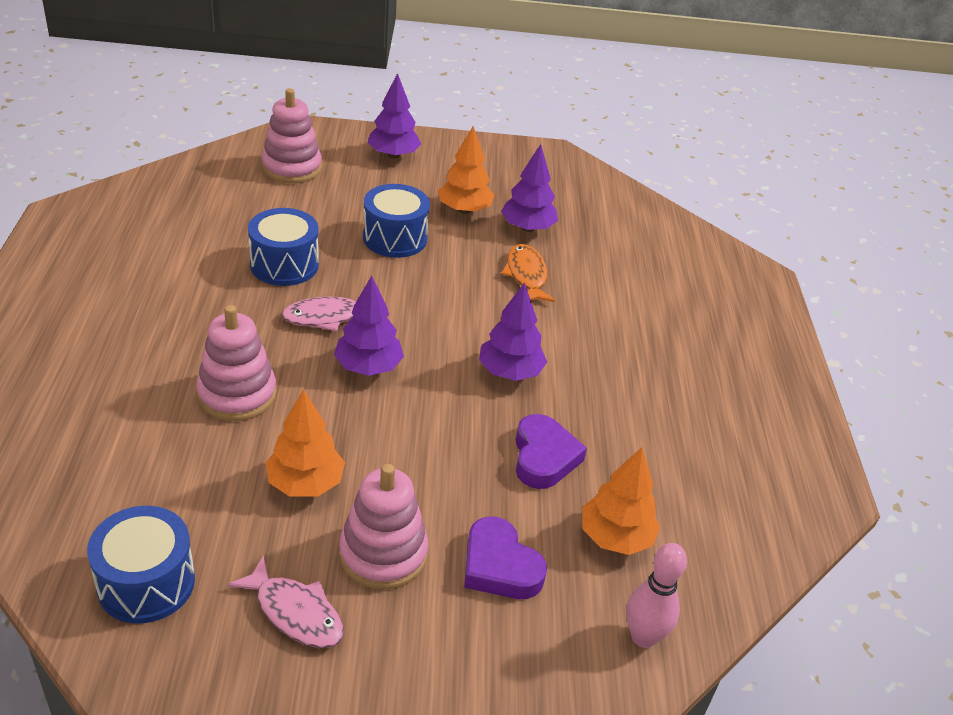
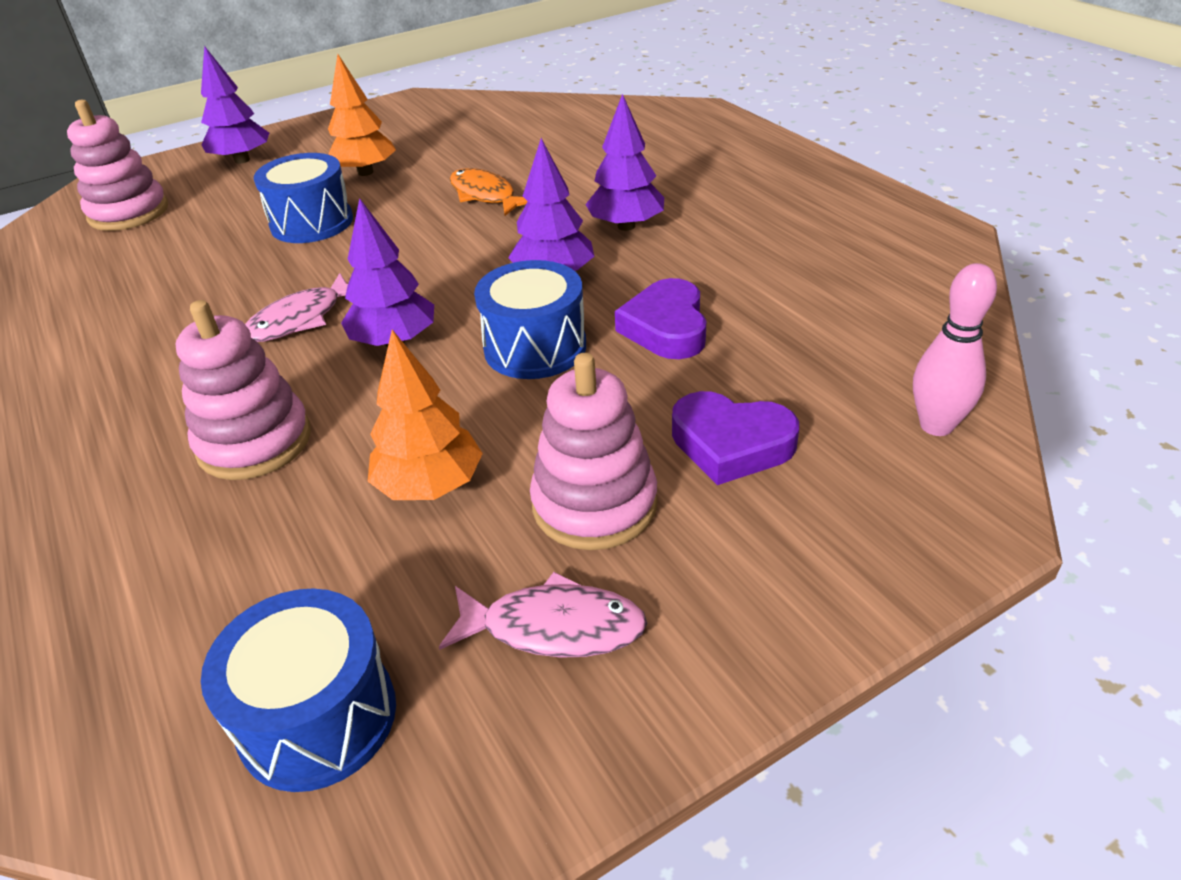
camera: 25 degrees left, 0 degrees up
(284, 265) = (200, 297): blue drum -> blue drum (535, 347)
(527, 228) = (446, 161): purple tree -> purple tree (626, 226)
(543, 457) = (666, 328): purple heart -> purple heart turned 150 degrees counterclockwise
(615, 537) = (810, 357): orange tree -> none

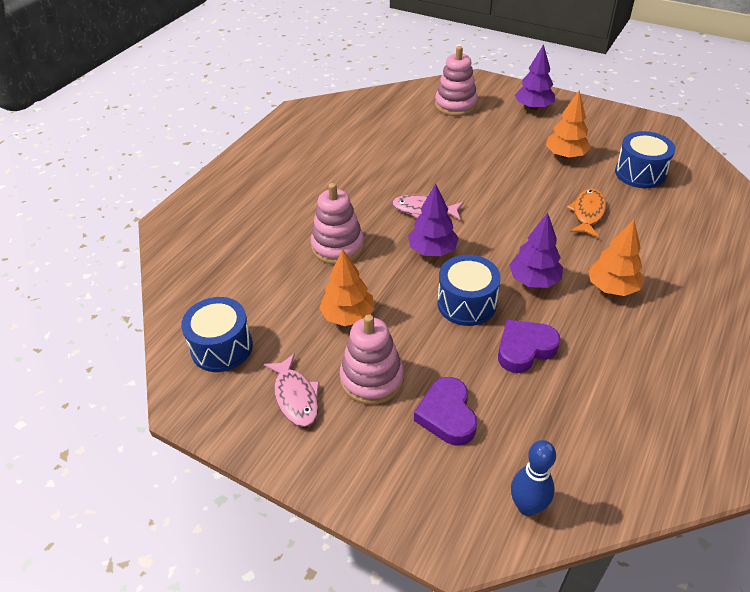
camera: 60 degrees right, 5 degrees up
(312, 223) = (501, 166): blue drum -> blue drum (640, 173)
(626, 226) = (612, 287): purple tree -> orange tree
(936, 425) = (527, 506): pink bowling pin -> blue bowling pin

